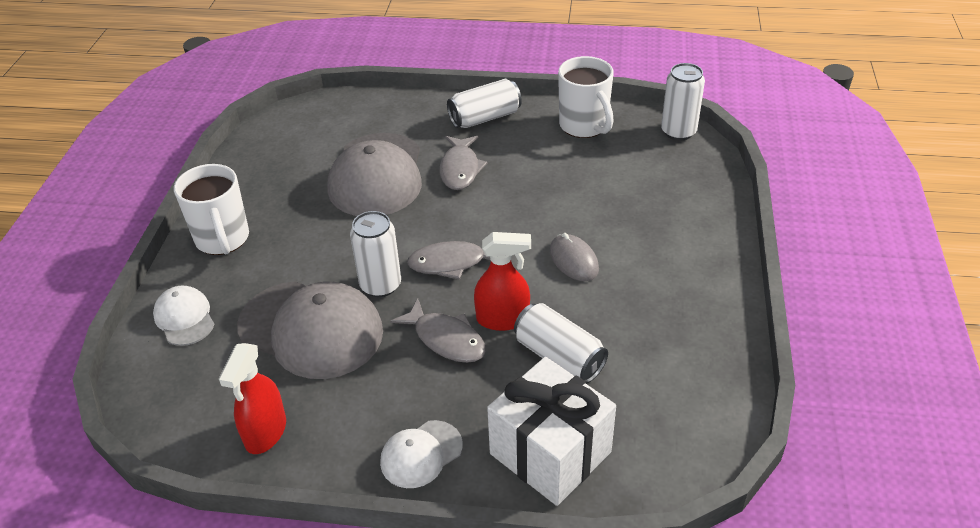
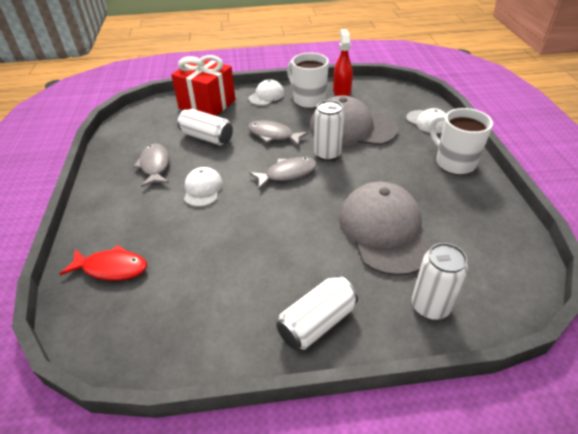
camera: 165 degrees right, 0 degrees up
(460, 169) = (315, 250): grey fish -> grey fish (155, 166)
(503, 319) = (243, 149): red spray bottle -> none
(550, 453) = (207, 104): white gift -> red gift
(574, 260) = (203, 189): grey mouse -> white cap
(584, 126) = (202, 331): white mug -> white mug (308, 100)
(678, 132) = (94, 343): white can -> white can (430, 306)
(678, 185) = (111, 268): none -> red fish

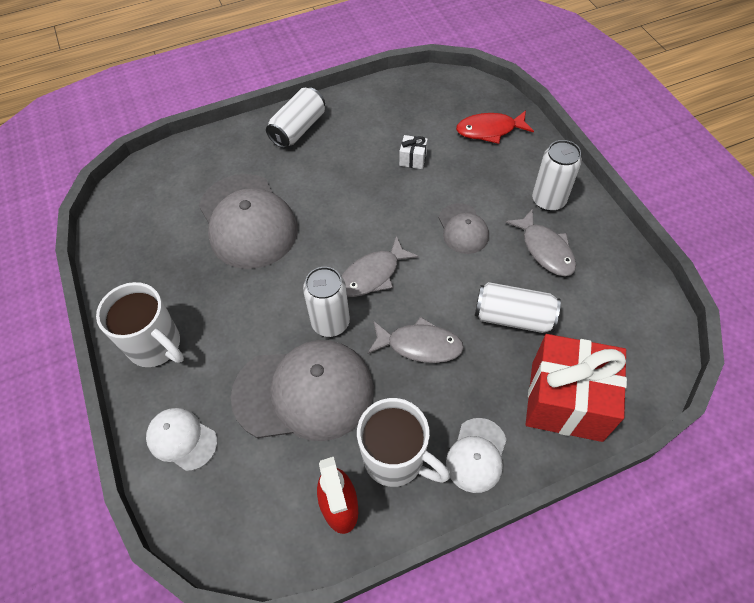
camera: 165 degrees right, 15 degrees up
(203, 189) = (463, 229): white cap -> grey cap
(207, 255) = (413, 159): none -> white gift
(430, 306) = (208, 159): white can -> white can (548, 200)

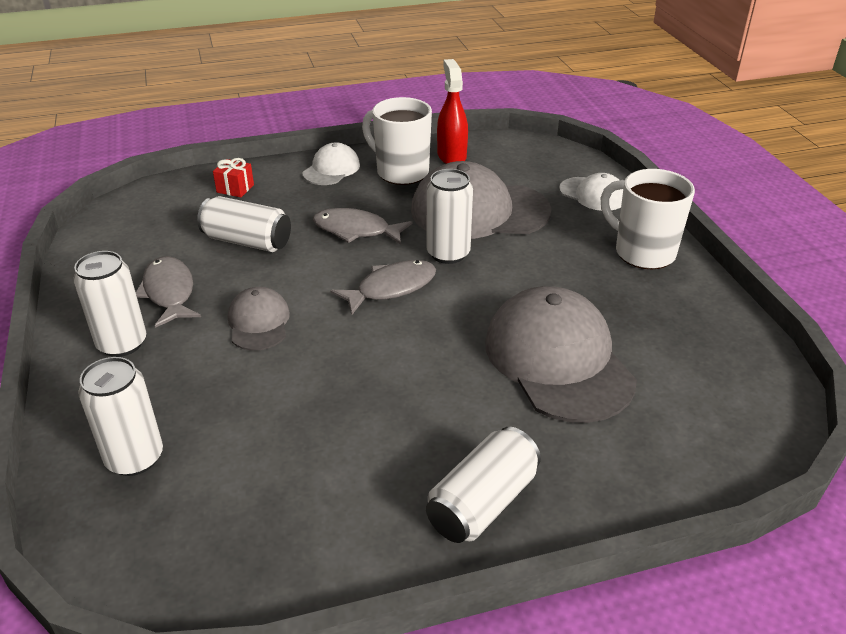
camera: 175 degrees left, 20 degrees down
(413, 159) = (289, 422): white gift -> none
(490, 130) = (135, 458): red fish -> white can
(566, 401) = (235, 188): red gift -> red gift, size x0.40

